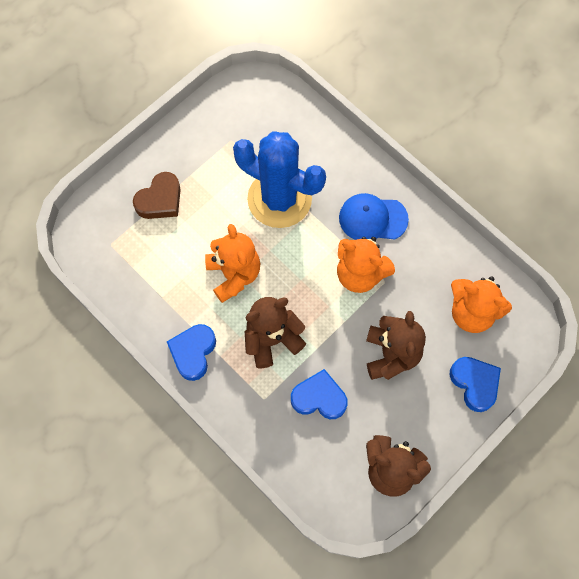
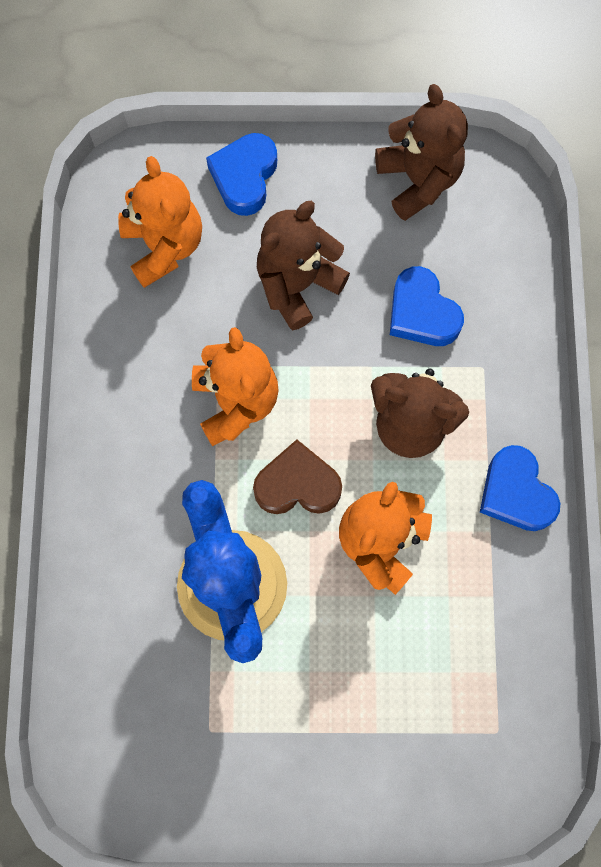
camera: 135 degrees left, 5 degrees up
(160, 200) = (380, 733): brown heart -> brown heart (297, 484)
(193, 352) = (515, 493): blue heart -> blue heart turned 90 degrees clockwise
(372, 218) = (150, 451): blue cap -> none

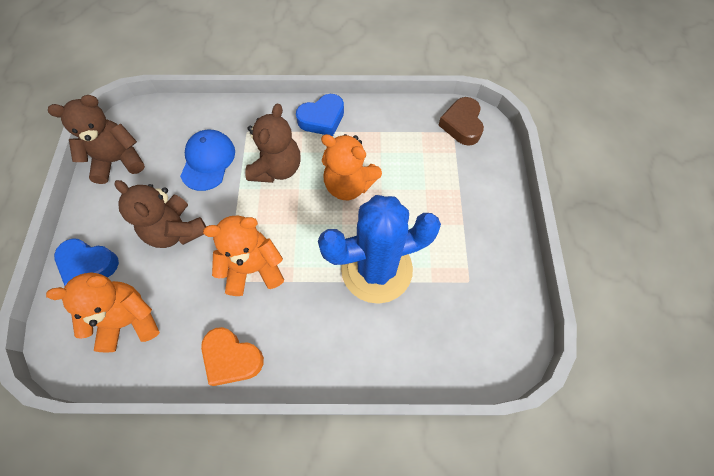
camera: 90 degrees left, 10 degrees down
(108, 385) = (232, 358): none -> orange heart
(297, 484) = (312, 230): brown heart -> brown heart (462, 125)
(422, 313) = (208, 161): blue heart -> blue cap

